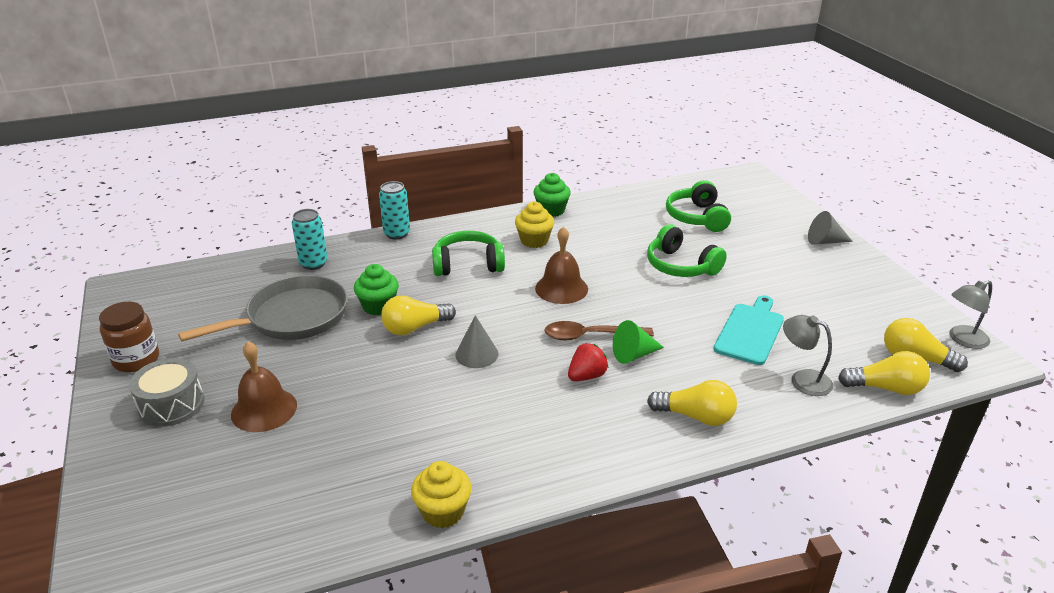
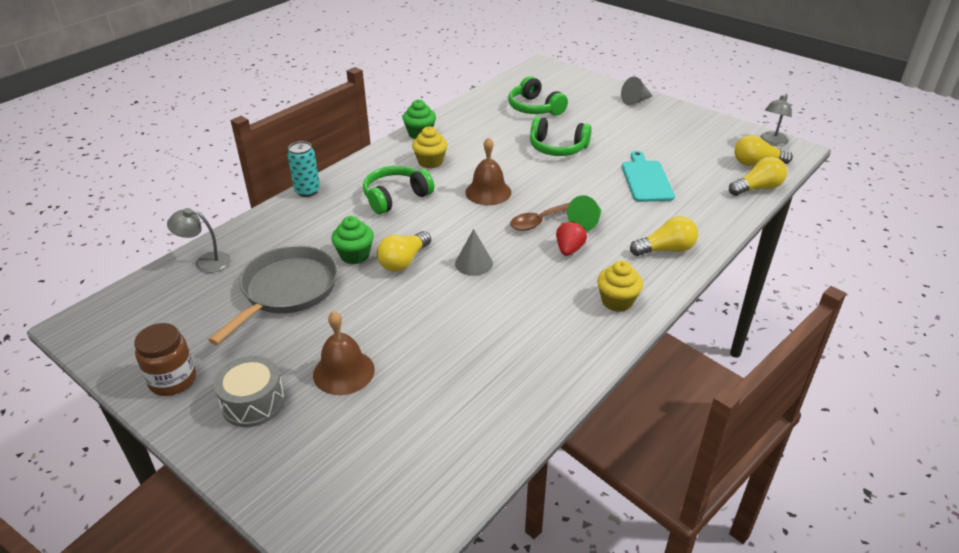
camera: 30 degrees left, 5 degrees up
(313, 263) = (257, 240): turquoise can -> none
(443, 512) = (564, 384): yellow cupcake -> yellow cupcake (617, 301)
(803, 379) = (706, 200): grey lamp -> grey lamp (205, 262)

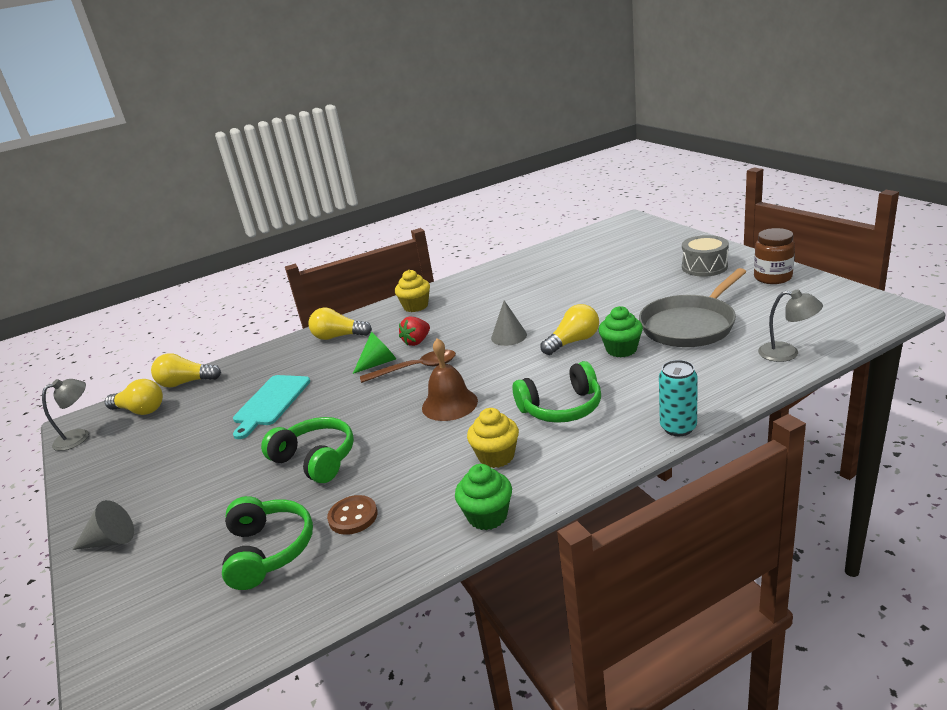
camera: 155 degrees left, 10 degrees down
(343, 372) = (638, 278): brown bell -> none
(500, 125) = (353, 516): none -> brown button

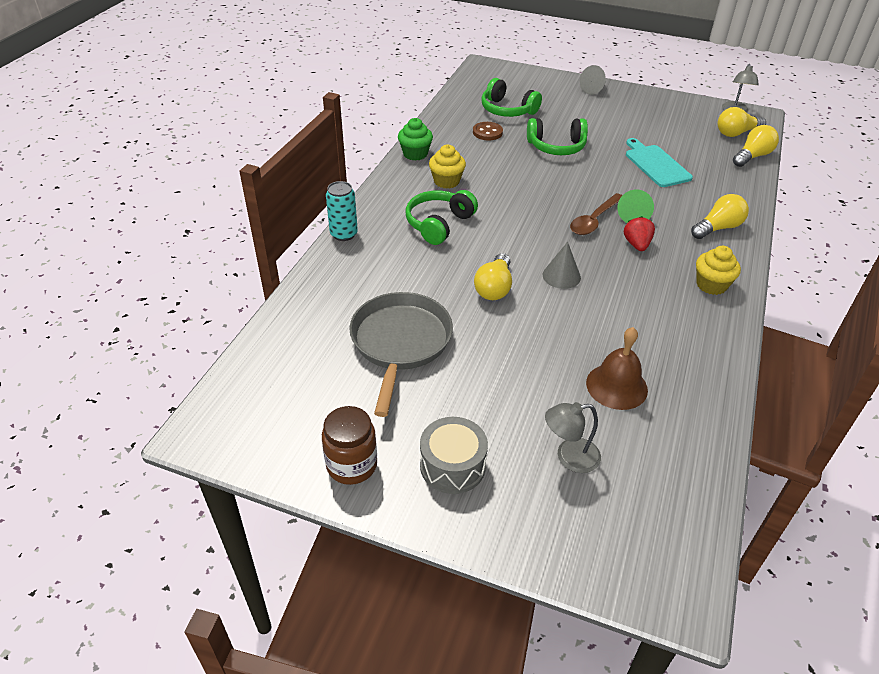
camera: 135 degrees right, 15 degrees up
(449, 404) = (524, 202): brown bell -> brown bell (616, 386)
(621, 349) = (442, 291): green cupcake -> none
(787, 353) = (291, 331): grey lamp -> grey lamp (569, 457)

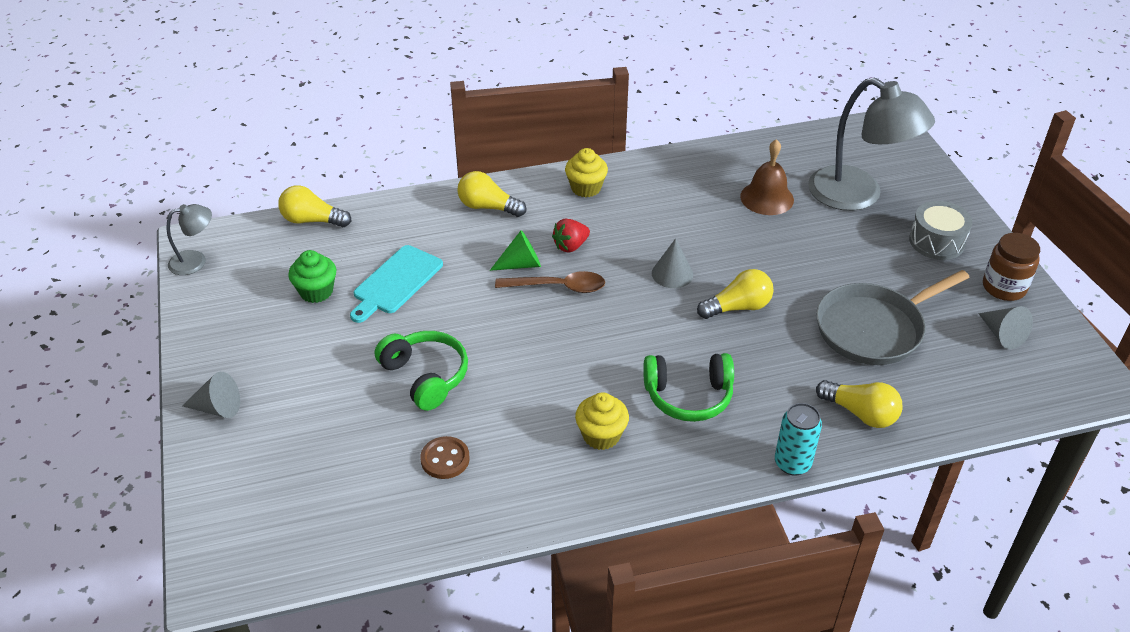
camera: 125 degrees left, 0 degrees up
(310, 415) = (1002, 335): none -> grey cone
(415, 154) = (569, 503): green cupcake -> green cupcake (316, 291)
(507, 110) = (360, 470): green headphones -> none
(569, 457) = (858, 196): grey lamp -> grey lamp, size x2.07
(736, 133) = (260, 245): yellow light bulb -> yellow light bulb (860, 413)

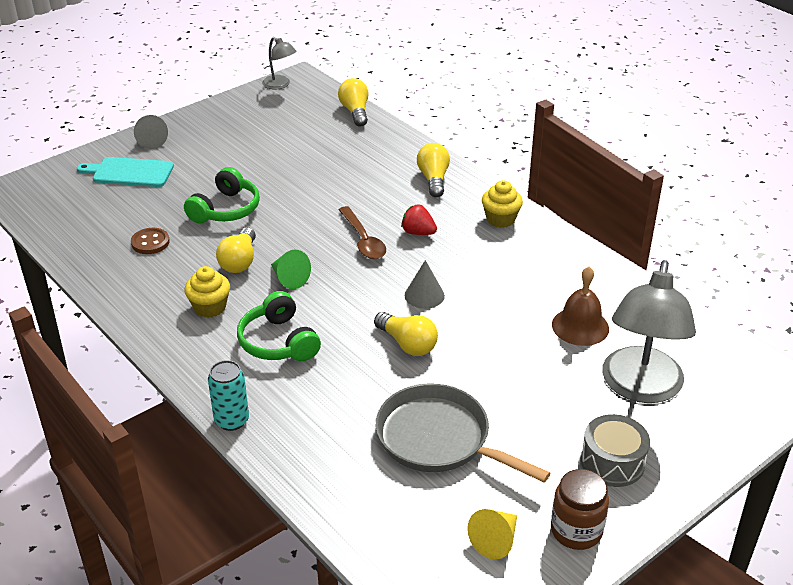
camera: 65 degrees right, 5 degrees down
(316, 291) = (282, 138): green cupcake -> none
(396, 282) = (315, 166): turquoise cutting board -> turquoise cutting board (129, 172)
(521, 264) = (377, 215): green cone -> green cone (289, 279)
(860, 413) = (316, 452): yellow light bulb -> yellow light bulb (239, 261)
(1002, 335) = (495, 540): grey cone -> yellow cone

